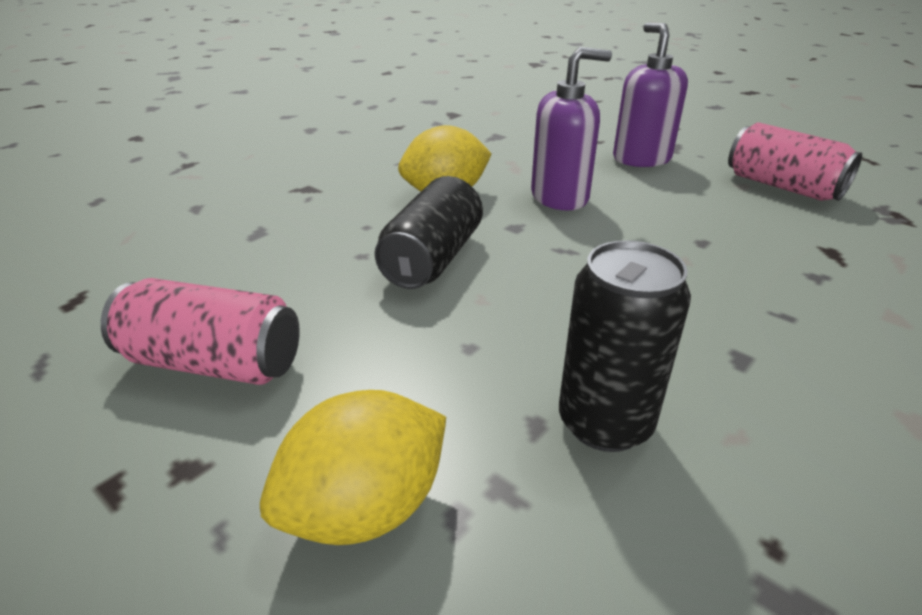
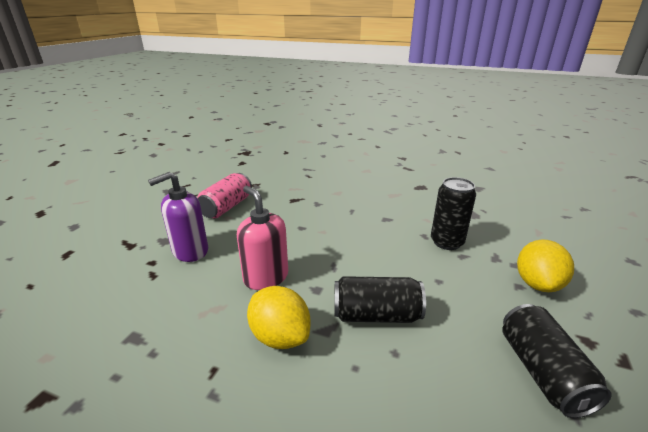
camera: 110 degrees left, 5 degrees down
(214, 362) = (542, 372): pink can -> black can
(365, 508) = (537, 284): yellow lemon -> yellow lemon turned 75 degrees clockwise
(560, 197) = (266, 277): purple soap dispenser -> pink soap dispenser

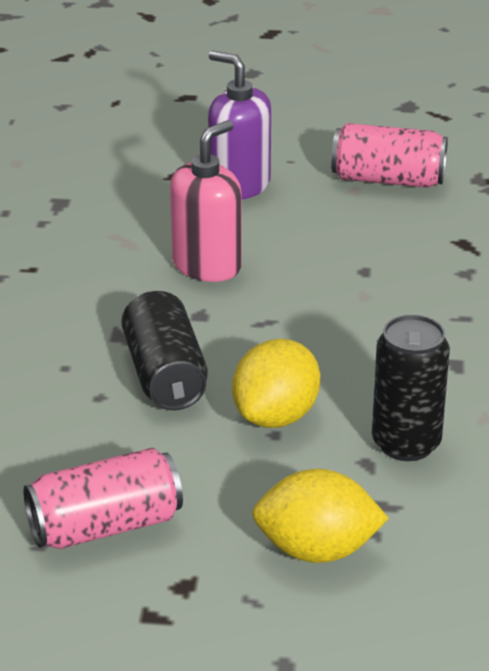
camera: 75 degrees right, 5 degrees up
(280, 336) = (96, 302): yellow lemon -> yellow lemon (276, 416)
(542, 372) = (105, 526): black can -> pink can

